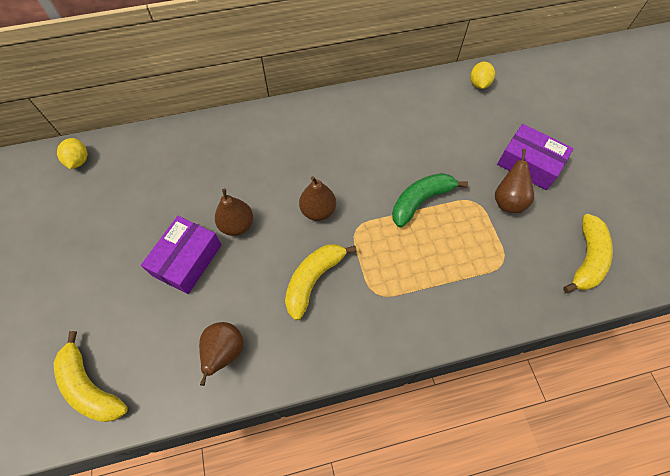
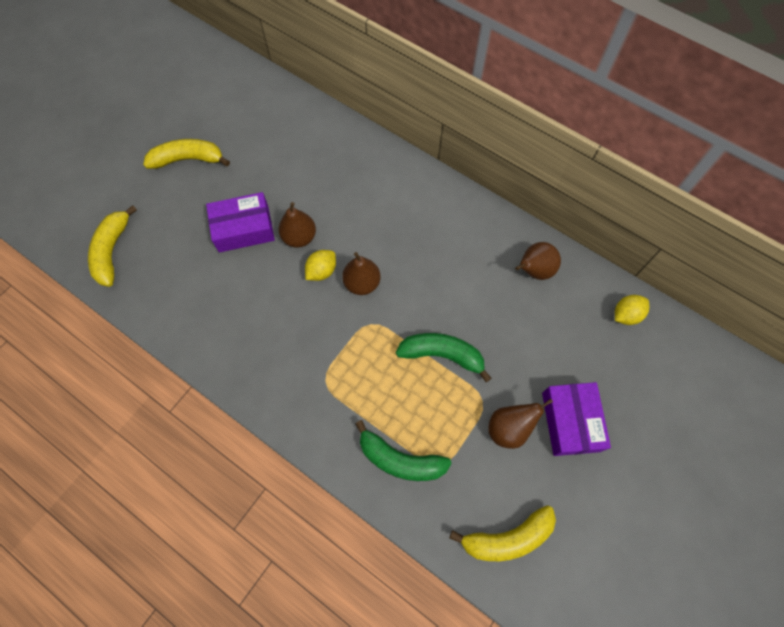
camera: 50 degrees right, 5 degrees up
(79, 161) = (260, 91): yellow lemon -> yellow lemon (322, 271)
(225, 352) = (196, 312): brown pear -> brown pear (534, 270)
(313, 279) = (299, 327): yellow banana -> yellow banana (188, 159)
(480, 286) = (400, 460): none -> green banana

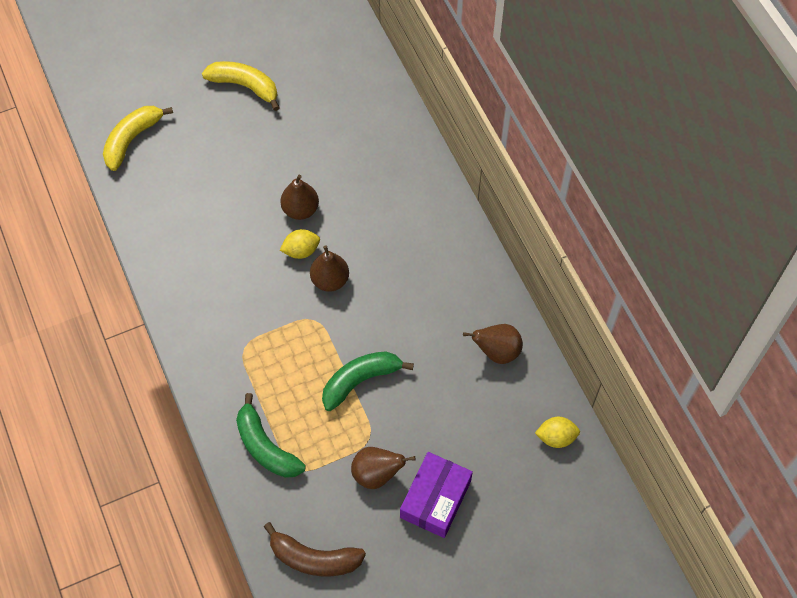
camera: 30 degrees right, 5 degrees down
(244, 229) = (256, 176): purple box -> none
(442, 354) = (360, 380): green banana -> green banana turned 75 degrees counterclockwise
(507, 538) = (314, 558): yellow banana -> brown banana

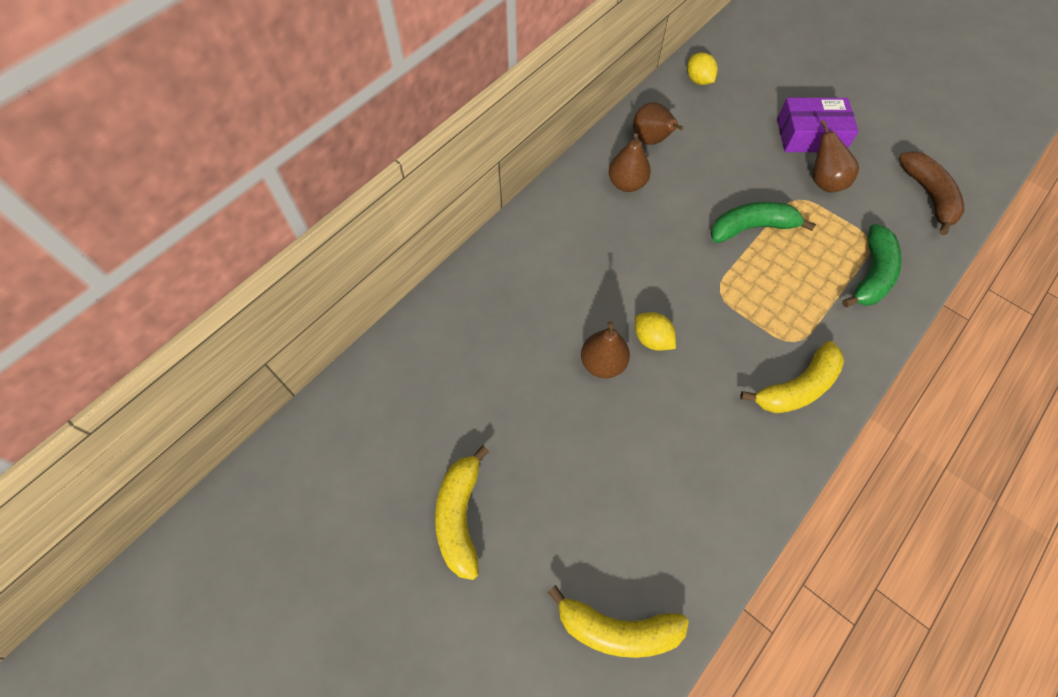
camera: 115 degrees left, 0 degrees up
(209, 327) = (797, 387): none -> yellow banana
(330, 280) = (668, 297): brown pear -> brown pear (626, 184)
(360, 380) = (751, 227): green banana -> green banana turned 135 degrees clockwise

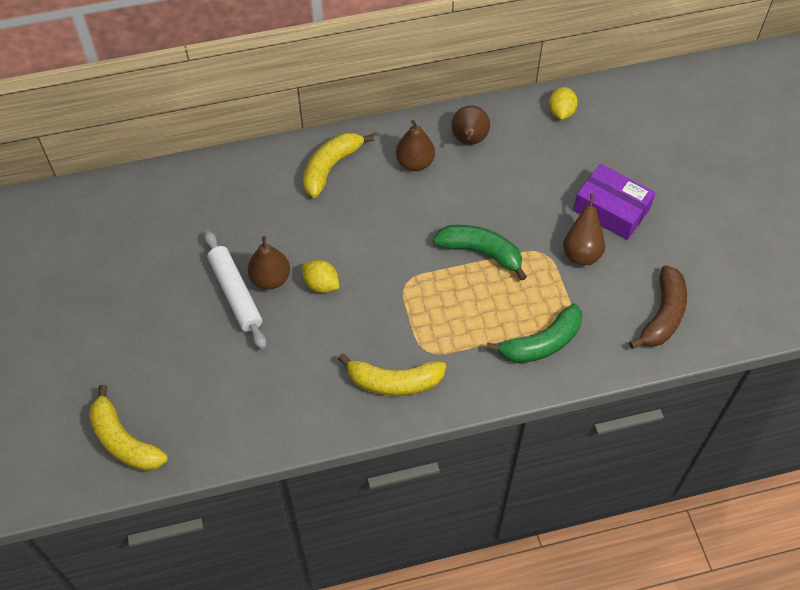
camera: 35 degrees right, 5 degrees down
(460, 516) = (90, 313): yellow banana -> yellow banana (330, 167)
(584, 399) = (235, 294): none -> white rolling pin
(652, 339) = (321, 284): yellow lemon -> yellow lemon turned 45 degrees counterclockwise

